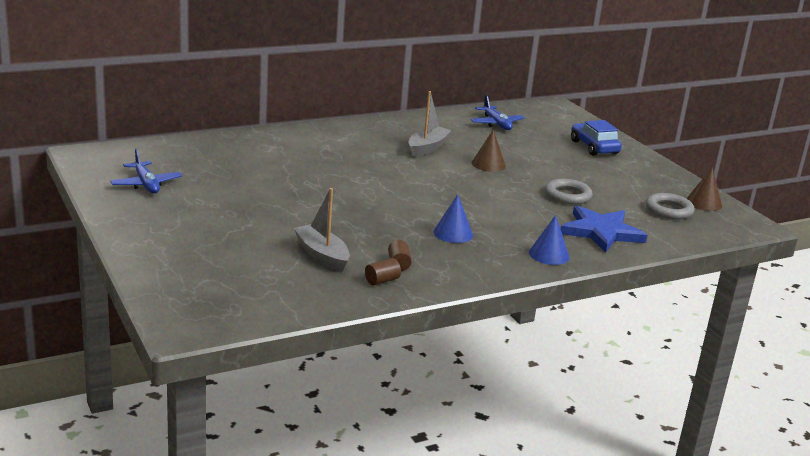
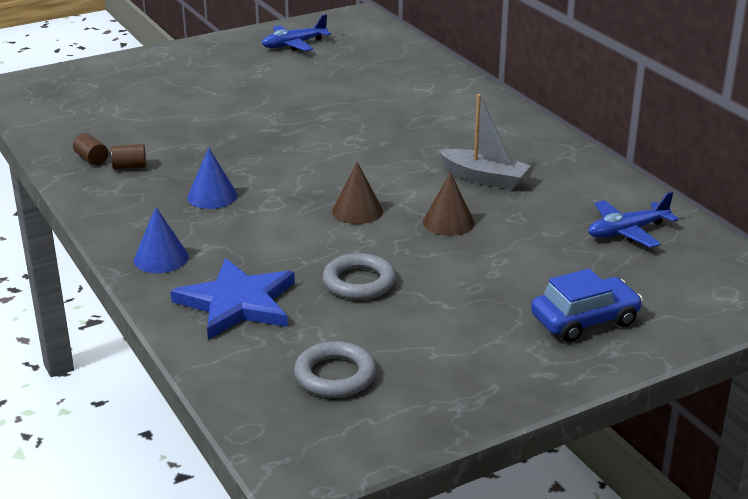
camera: 90 degrees right, 5 degrees up
(322, 255) = (147, 129): grey boat -> none
(704, 203) = (380, 420): brown cone -> brown cone (357, 211)

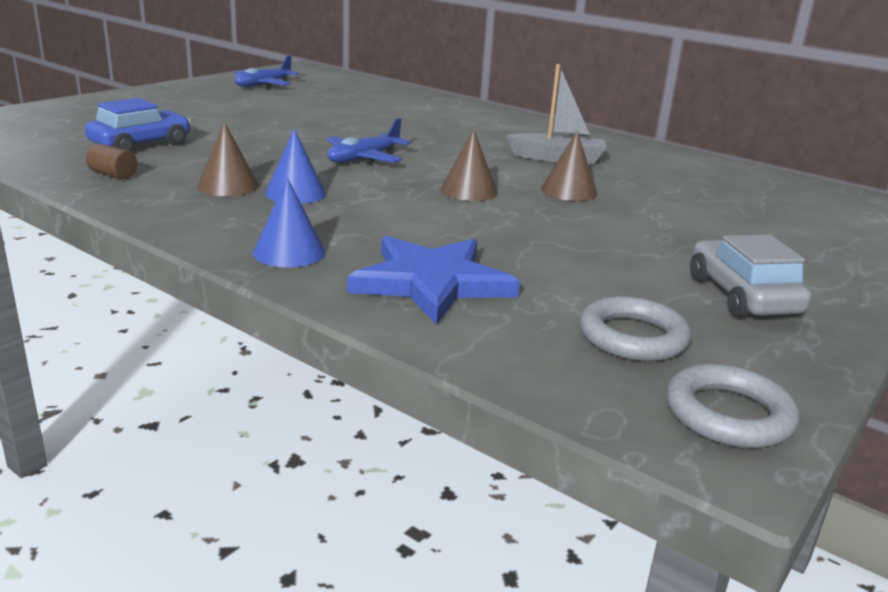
camera: 25 degrees left, 5 degrees down
(129, 167) = (168, 177): brown cylinder -> none
(167, 181) = (228, 186): none -> brown cone
(359, 282) = (545, 247): grey ring -> grey ring (728, 414)
(467, 356) = (742, 296): none -> grey car
(584, 320) = (799, 250): blue car -> blue car (140, 144)
(627, 231) = (731, 183): blue plane -> blue plane (364, 158)

